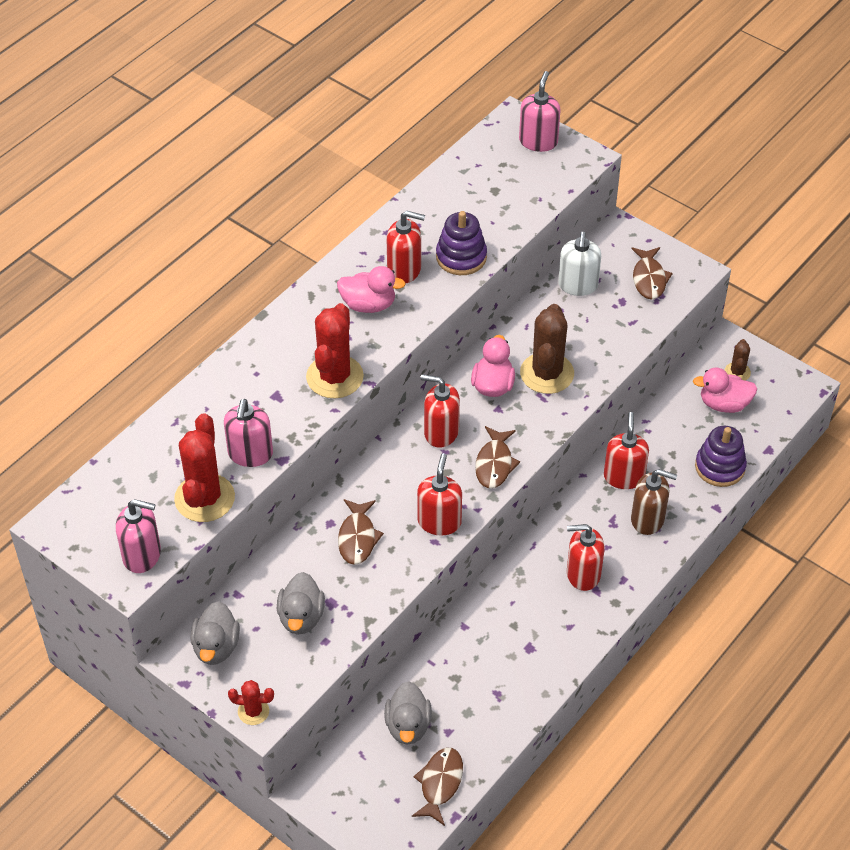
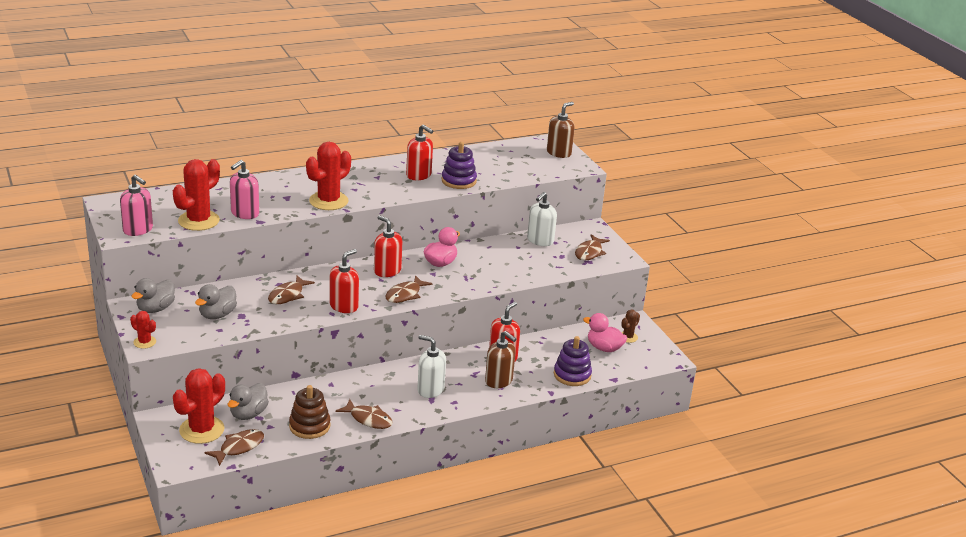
camera: 25 degrees right, 20 degrees down
(368, 305) = (382, 181): pink duck -> none
(375, 780) = (202, 430): none -> red cactus
(493, 706) = (309, 426): none -> brown stacking toy
(538, 141) = (559, 153): pink soap dispenser -> brown soap dispenser
(547, 373) = (480, 269): brown cactus -> none
(550, 659) = (368, 419): none -> brown fish
(583, 574) = (430, 389): red soap dispenser -> white soap dispenser

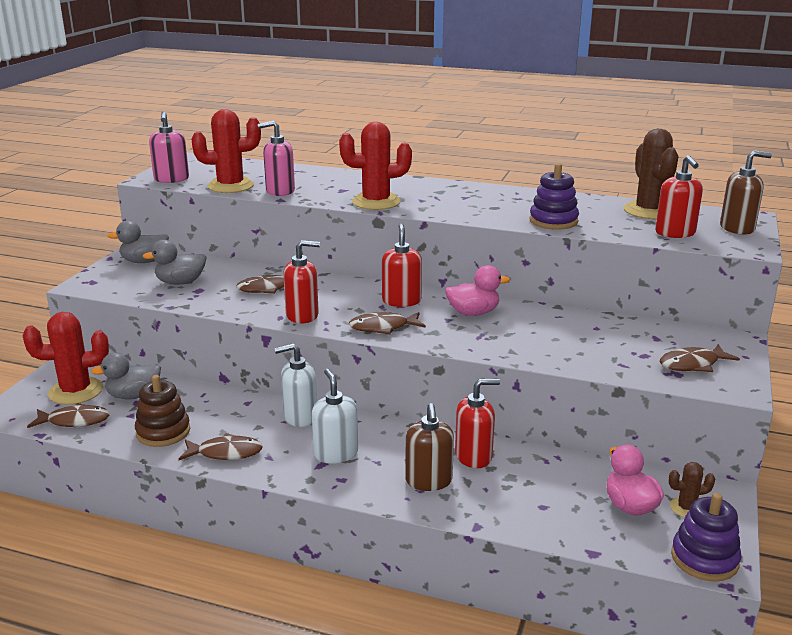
camera: 45 degrees right, 5 degrees down
(144, 342) = (87, 282): red cactus -> none
(368, 419) = (226, 453): brown fish -> brown fish turned 75 degrees counterclockwise
(419, 175) = (514, 206): red soap dispenser -> red soap dispenser (675, 233)
(498, 153) = (648, 211): none -> brown cactus
(540, 240) = (637, 331): white soap dispenser -> white soap dispenser (300, 417)
(572, 375) = (536, 518): purple stacking toy -> purple stacking toy (704, 559)

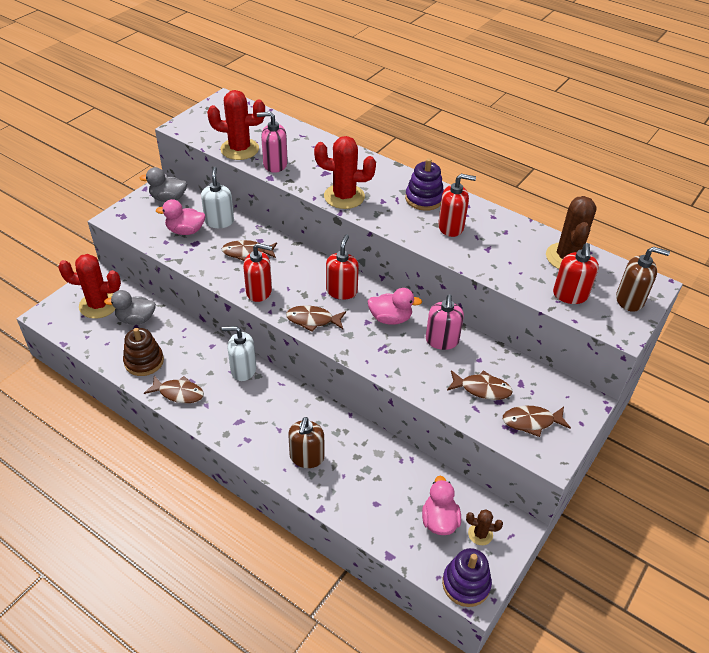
camera: 15 degrees right, 20 degrees up
(75, 421) = (89, 335): brown fish -> brown fish (482, 389)
(171, 179) = (198, 130): pink soap dispenser -> pink soap dispenser (442, 341)
(180, 282) = (185, 231): grey duck -> pink duck
(336, 453) = (253, 413): white soap dispenser -> white soap dispenser (219, 221)
(473, 456) = (350, 442): red soap dispenser -> red soap dispenser (451, 227)
(553, 221) = (476, 255): purple stacking toy -> purple stacking toy (424, 199)

